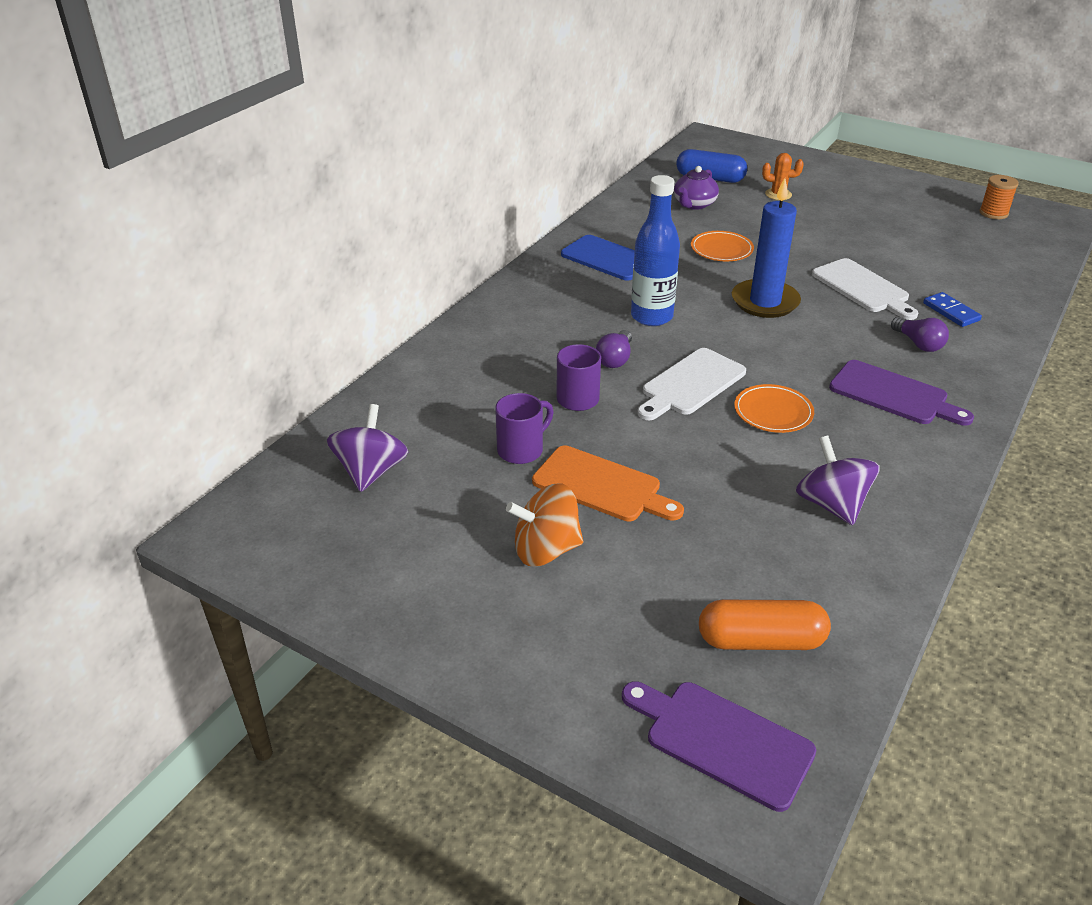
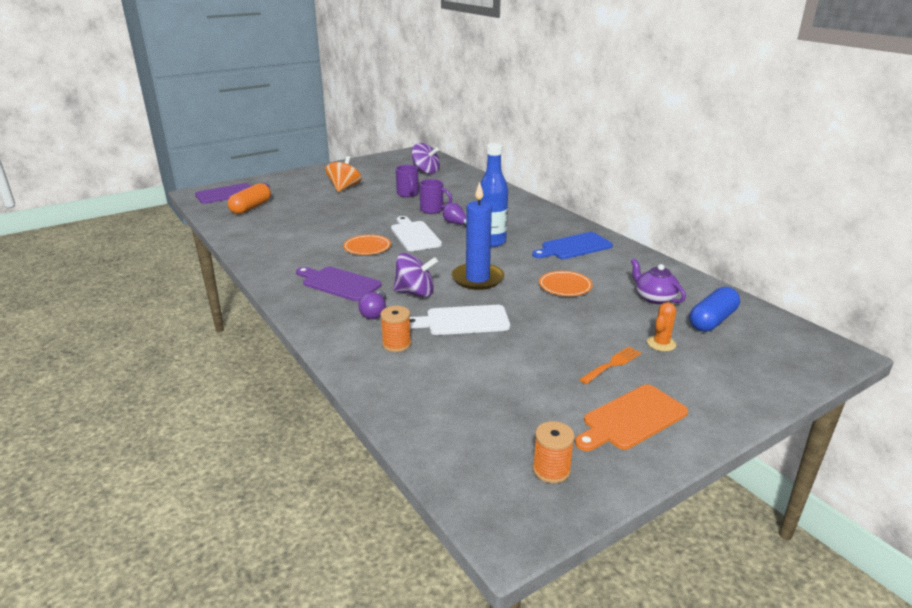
camera: 115 degrees right, 10 degrees down
(601, 486) = (365, 202): orange cutting board -> orange cutting board (632, 419)
(831, 504) = (289, 239): purple spinning top -> purple spinning top (415, 293)
(838, 209) = (612, 364): none -> orange fork
(893, 394) = (339, 283): purple cutting board -> purple cutting board turned 60 degrees clockwise
(918, 344) = (375, 313): purple light bulb -> purple light bulb turned 75 degrees counterclockwise
(951, 312) = (396, 344): blue domino -> orange spool

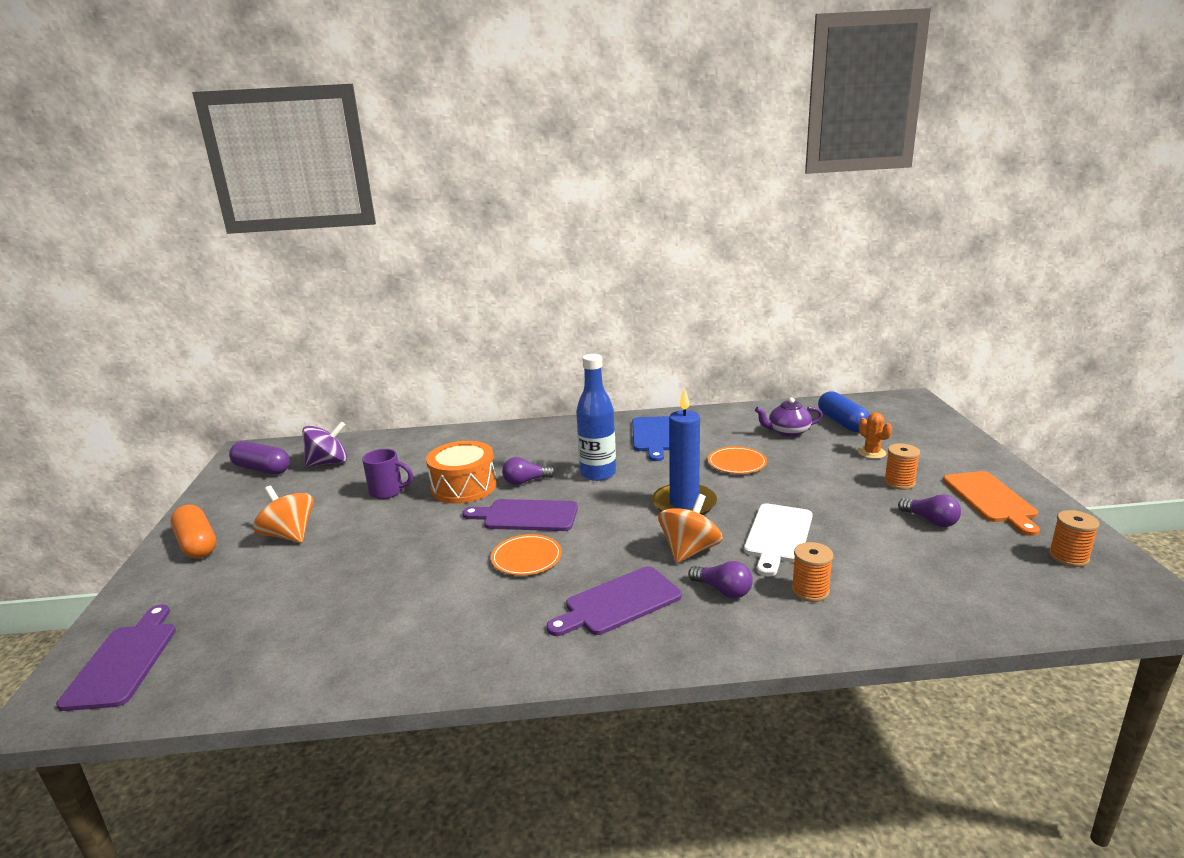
camera: 60 degrees left, 5 degrees down
(251, 207) = (236, 643): orange capsule -> orange capsule (197, 544)
(403, 161) = (262, 469): none -> purple capsule
(414, 235) = (526, 516): white cutting board -> purple cutting board
(415, 293) = (689, 550): purple spinning top -> orange spinning top
(433, 210) = (464, 487): purple mug -> orange drum
(552, 387) = (930, 521): none -> purple light bulb
(612, 364) = (899, 483): orange fork -> orange spool

